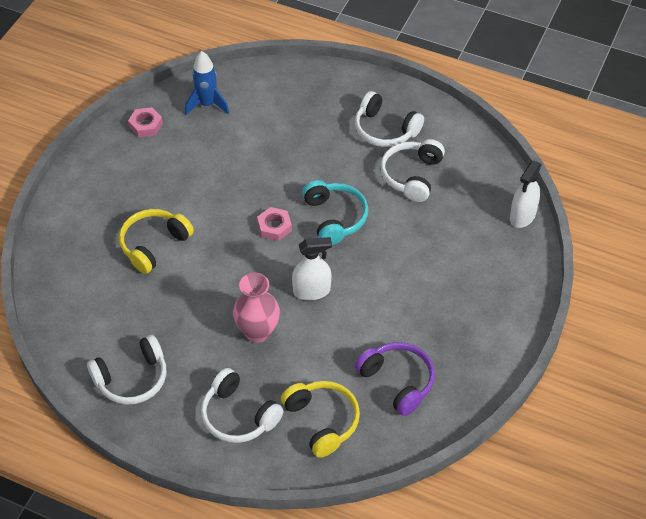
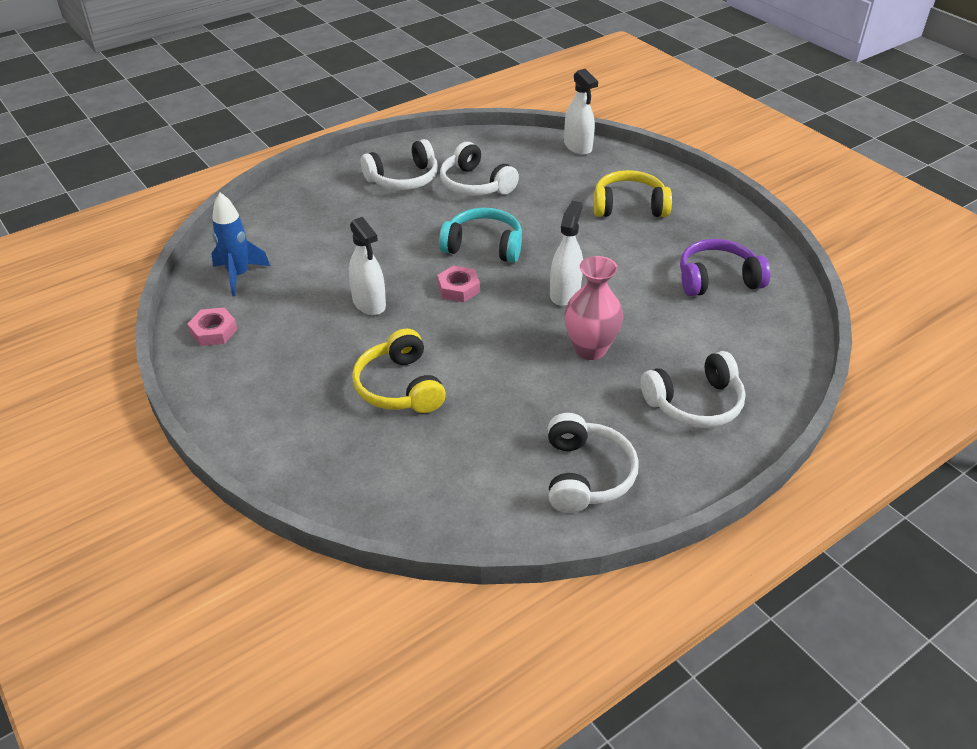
camera: 60 degrees left, 10 degrees down
(225, 186) = (369, 303): none -> white spray bottle
(322, 421) = (737, 345): yellow headphones -> yellow headphones (629, 206)

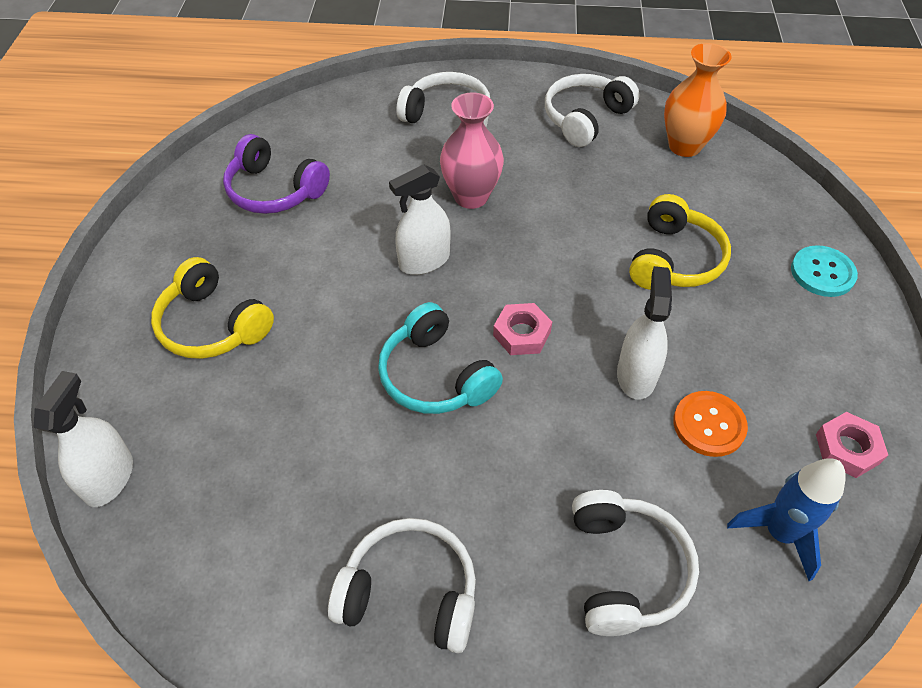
camera: 140 degrees left, 10 degrees up
(277, 440) = (822, 273): none -> turquoise button
(307, 301) = (709, 425): none -> orange button
(471, 500) = (684, 146): none -> orange vase
(475, 184) = (327, 499): white headphones -> white headphones (625, 570)

